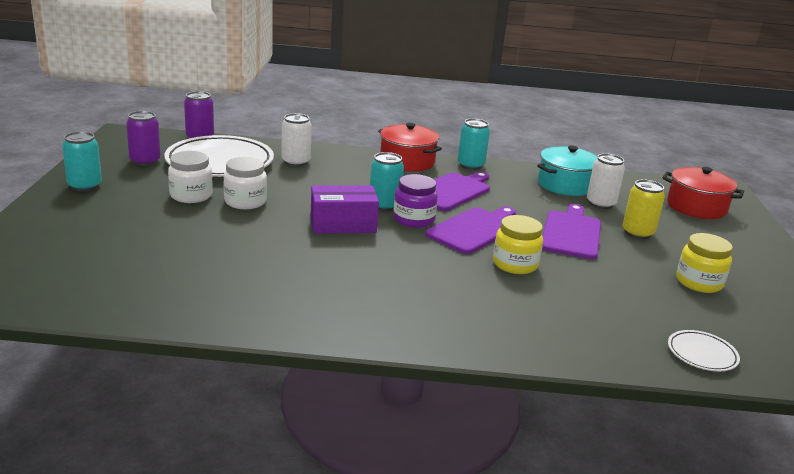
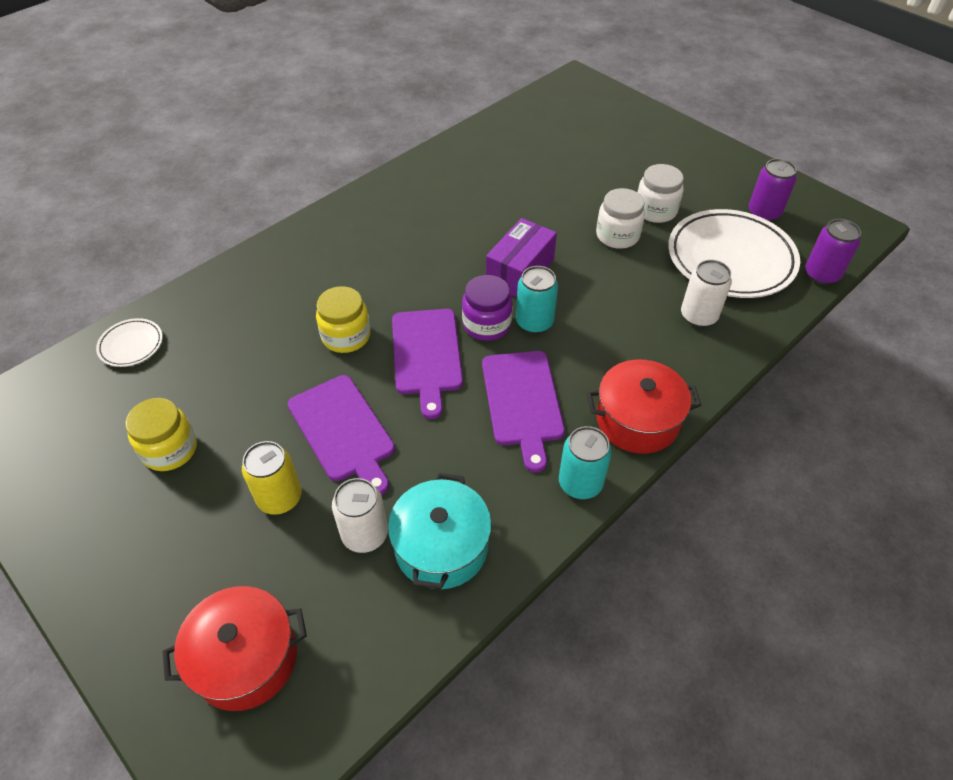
camera: 135 degrees right, 25 degrees up
(85, 186) = (719, 164): turquoise can -> none

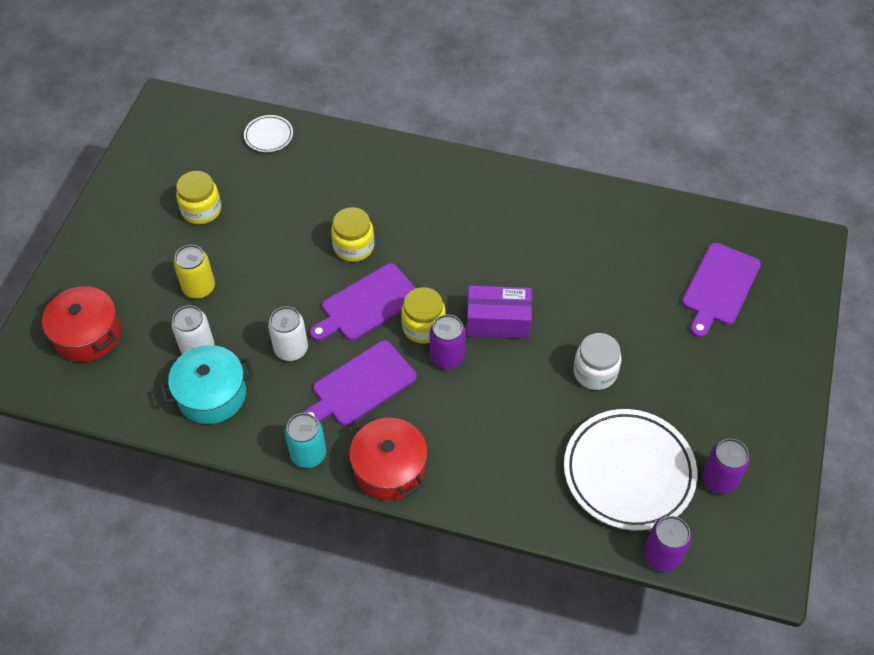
camera: 60 degrees right, 5 degrees up
(343, 431) = (270, 292): purple cutting board -> purple cutting board (719, 287)
(487, 324) = (423, 327): purple jar -> yellow jar
(534, 322) = (447, 357): turquoise can -> purple can
(655, 210) = (653, 388): white jar -> none
(698, 316) = (534, 471): white can -> white can (291, 349)

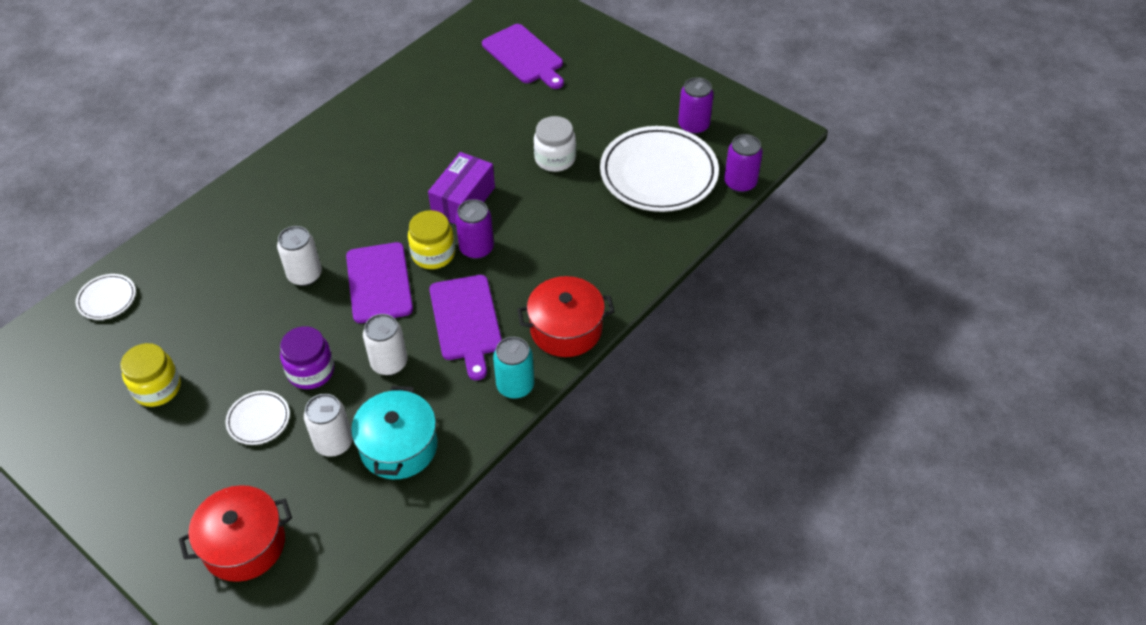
camera: 65 degrees left, 5 degrees down
(199, 288) = (258, 420): yellow can -> white plate
(259, 299) = (311, 371): none -> purple jar
(353, 246) = (305, 275): yellow jar -> white can

